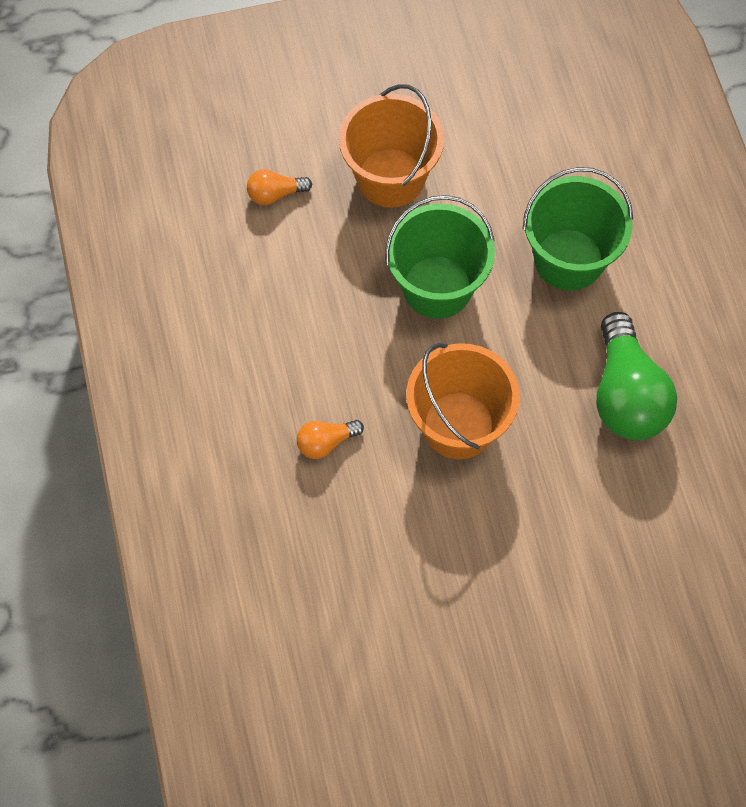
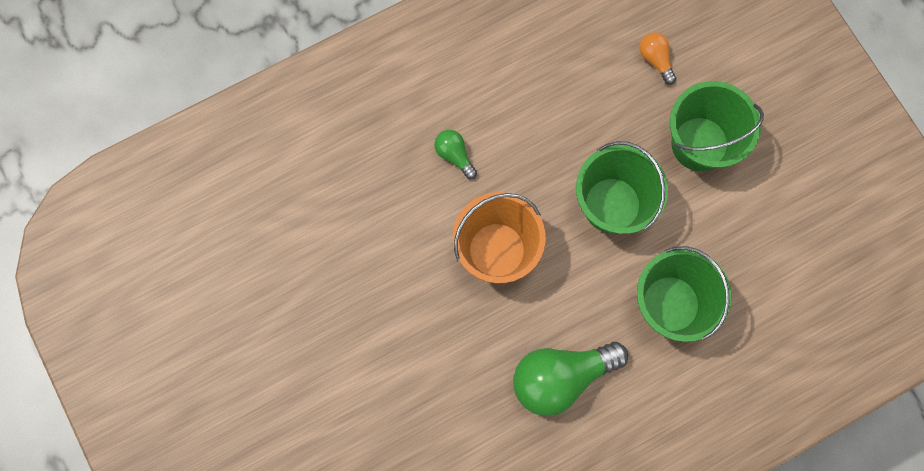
camera: 75 degrees right, 10 degrees up
(326, 442) = (454, 155): orange light bulb -> green light bulb
(390, 178) = (699, 144): orange bucket -> green bucket

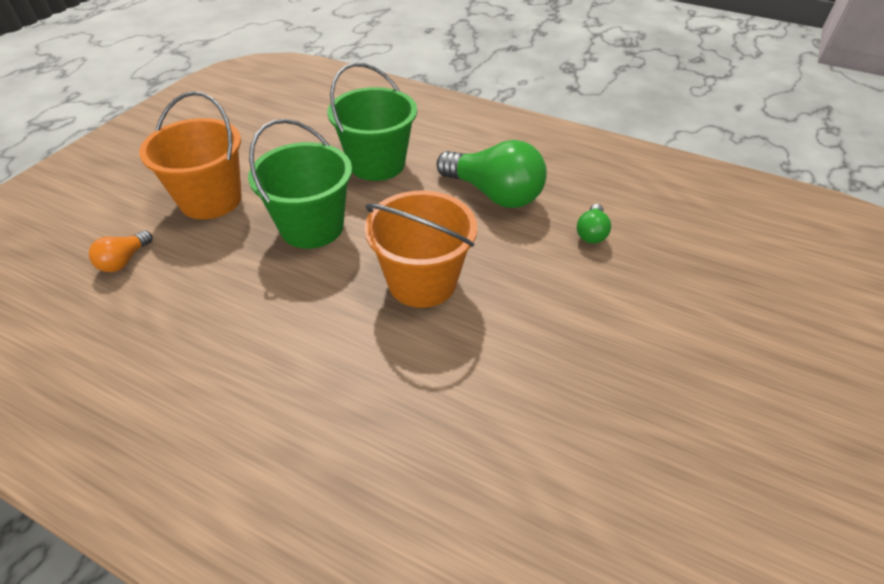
camera: 125 degrees left, 30 degrees down
(454, 155) = (341, 369): green light bulb -> green light bulb (591, 233)
(699, 144) = (210, 200): green bucket -> orange bucket

